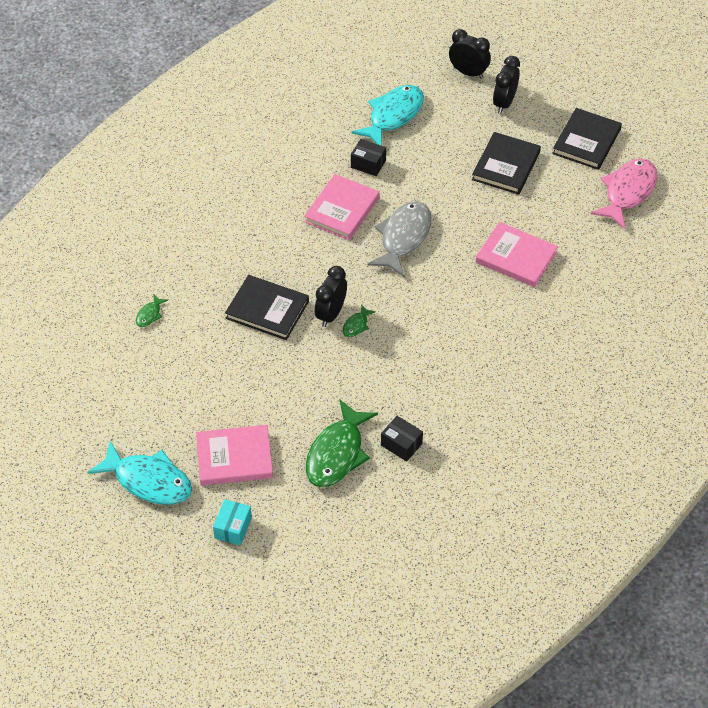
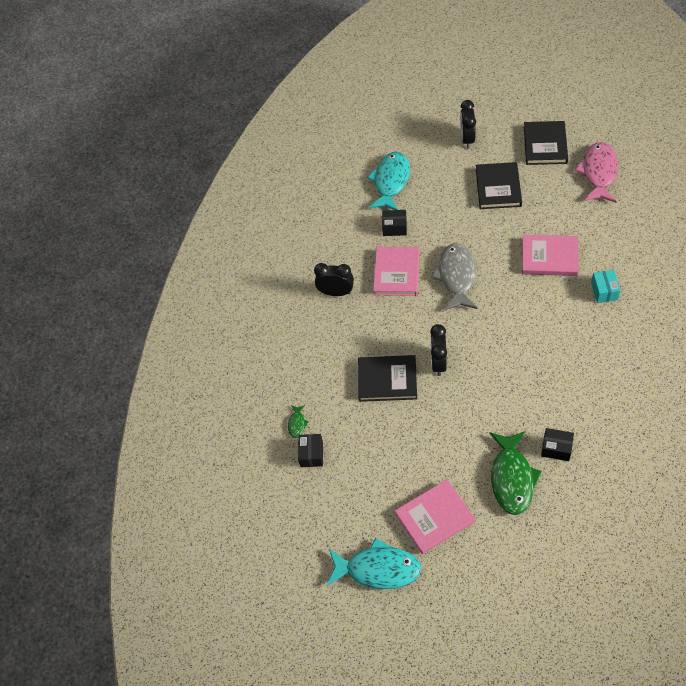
camera: 15 degrees left, 5 degrees up
(147, 349) = (311, 454): none -> black box
(233, 528) = (468, 580): turquoise box -> turquoise box (604, 291)
(356, 325) = (463, 363): green fish -> none
(468, 73) = (426, 125): black clock -> black clock (336, 292)

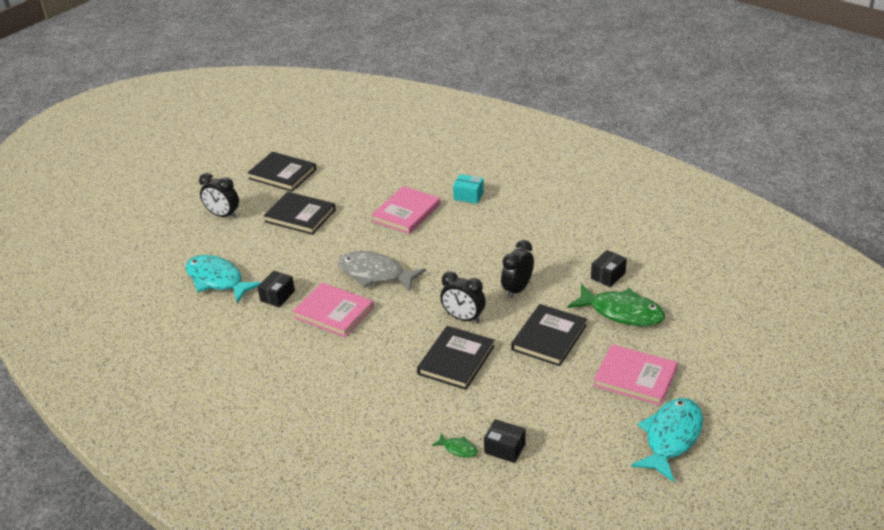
camera: 70 degrees left, 20 degrees down
(336, 292) = (317, 364): black clock -> black clock (517, 289)
(434, 518) = (635, 377): pink book -> pink book turned 60 degrees counterclockwise
(448, 434) = (549, 337): none -> black book
(598, 172) = (344, 157): pink fish -> none

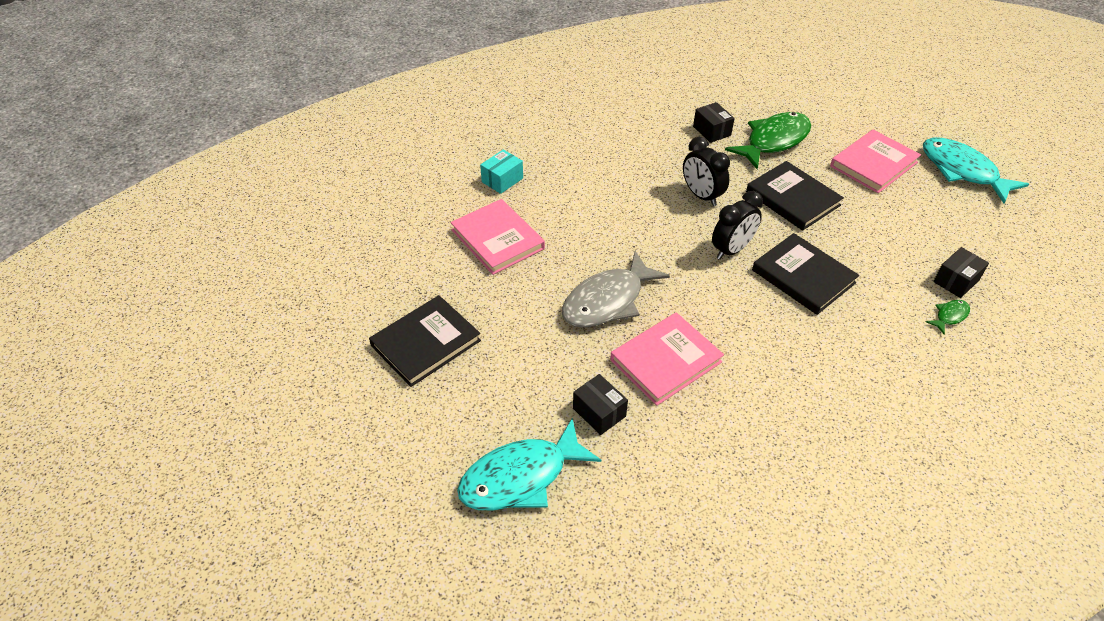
camera: 70 degrees left, 10 degrees up
(223, 215) = (353, 434): black clock -> none
(282, 174) = (303, 338): black book -> none

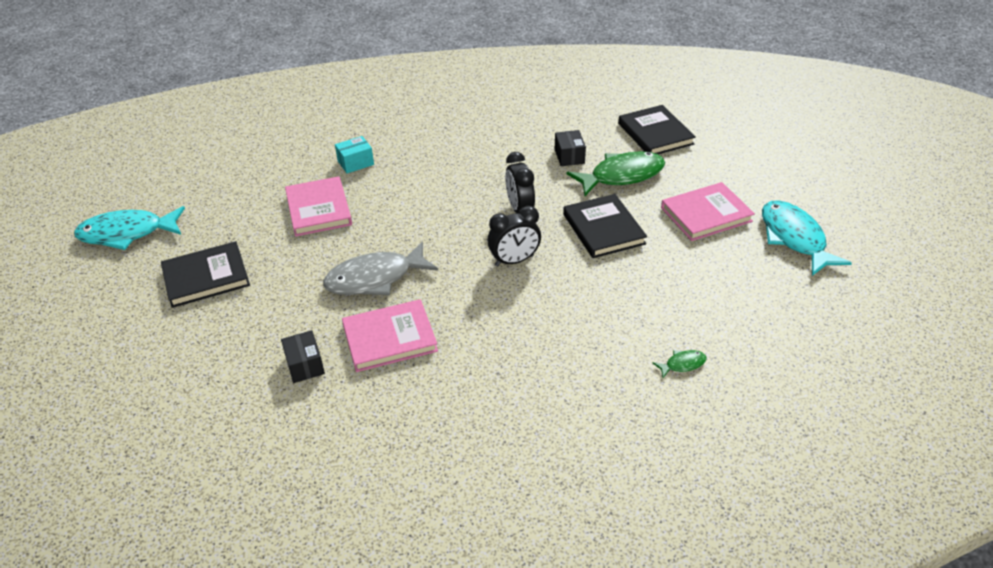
camera: 20 degrees right, 5 degrees down
(520, 477) = (207, 398): turquoise fish -> turquoise fish (127, 233)
(803, 276) = (564, 298): black book -> black book (655, 134)
(956, 281) = (712, 335): black box -> none

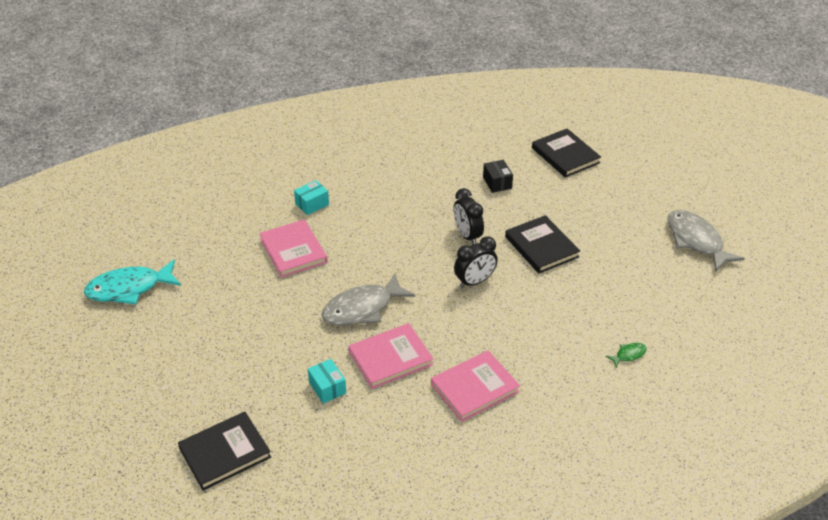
camera: 10 degrees left, 0 degrees up
(206, 277) = (216, 321): black book -> black book (225, 453)
(305, 365) = (327, 388): black box -> turquoise box
(622, 176) = (546, 197): green fish -> none
(706, 214) = (622, 226): pink book -> pink book (474, 388)
(794, 238) = (696, 241): turquoise fish -> grey fish

